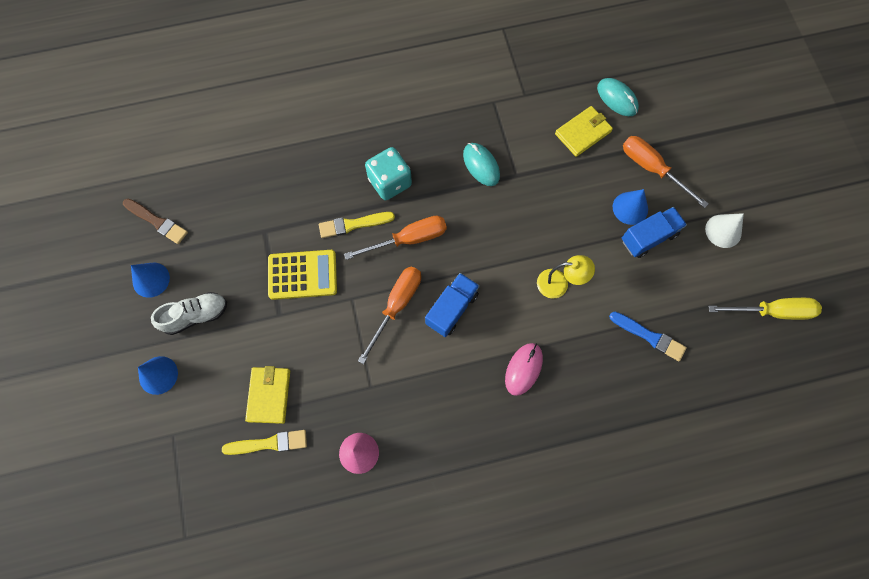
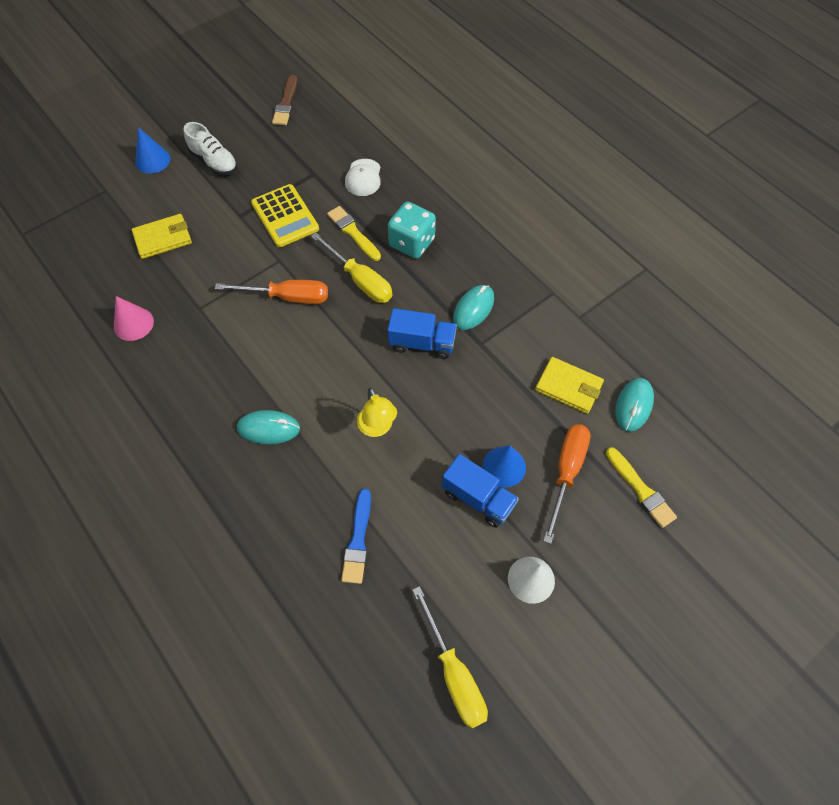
camera: 65 degrees right, 10 degrees down
(151, 279) = (233, 121): blue cone -> none
(268, 443) = (120, 255): yellow brush -> yellow brush (640, 489)
(294, 191) = (363, 178): none -> white cap
(408, 239) = (360, 280): orange screwdriver -> yellow screwdriver
(452, 309) = (305, 342): blue truck -> blue truck (422, 343)
(523, 369) = (268, 428): pink mouse -> turquoise mouse

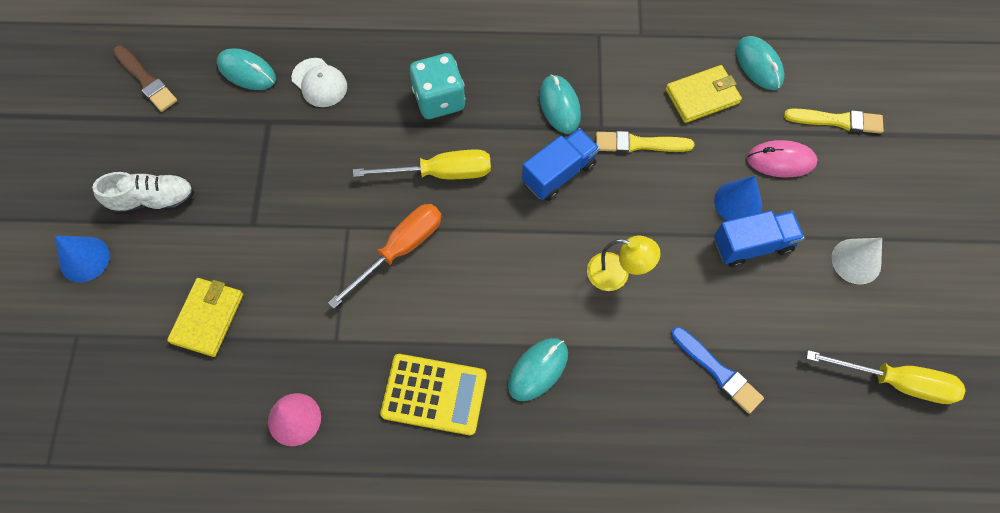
camera: 50 degrees left, 5 degrees up
(285, 216) = (297, 184): yellow calculator -> yellow calculator (434, 394)
(336, 140) = (247, 71): none -> turquoise mouse
(353, 233) = (378, 139): yellow brush -> yellow brush (639, 144)
(566, 472) = (780, 161): orange screwdriver -> pink mouse

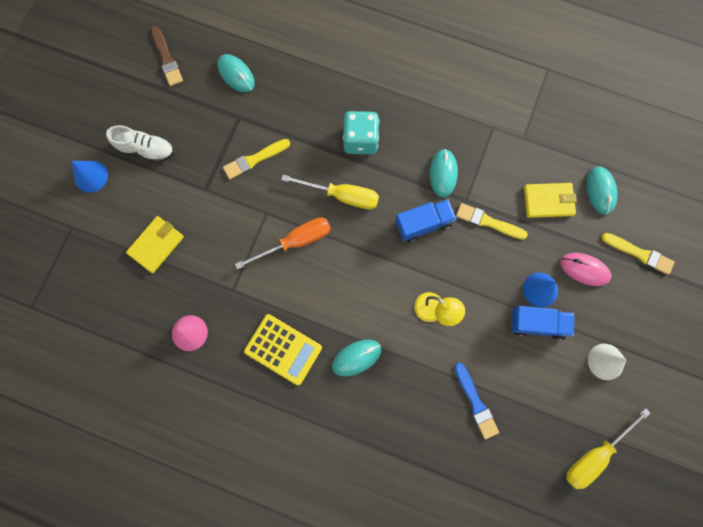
camera: 20 degrees right, 10 degrees up
(308, 165) = (255, 159): none -> yellow brush
(319, 83) = (282, 99): white cap -> none
(896, 382) = (595, 455): yellow screwdriver -> yellow screwdriver turned 105 degrees clockwise

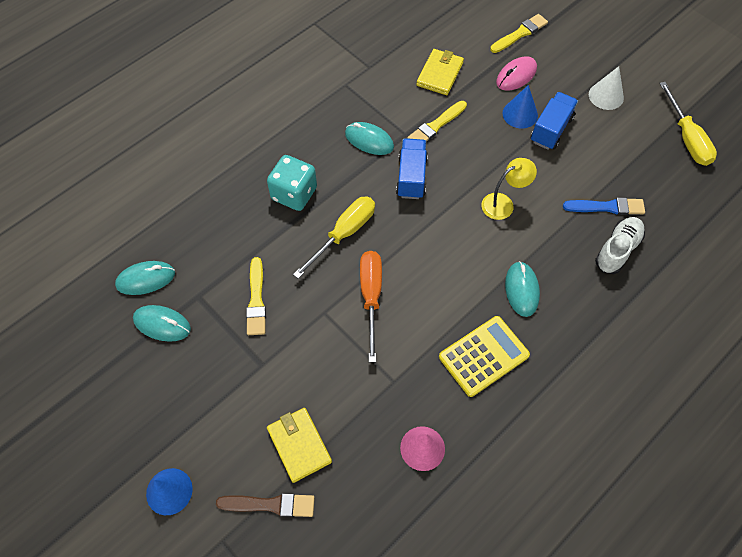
camera: 65 degrees left, 15 degrees down
(146, 149) = (174, 411): white shoe -> white shoe (617, 250)
(166, 58) = (76, 344): brown brush -> brown brush (269, 505)
(600, 191) = (450, 35): turquoise mouse -> turquoise mouse (162, 324)

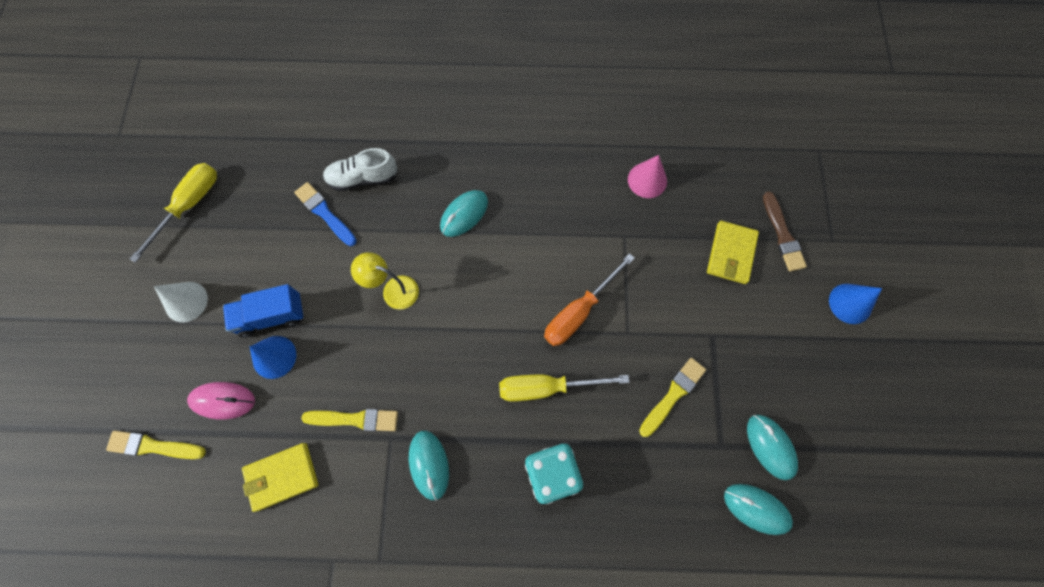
camera: 135 degrees left, 10 degrees up
(269, 505) = (782, 234): brown brush -> brown brush turned 150 degrees counterclockwise
(411, 177) = (435, 387): blue truck -> none
(483, 356) = (544, 197): yellow calculator -> none

